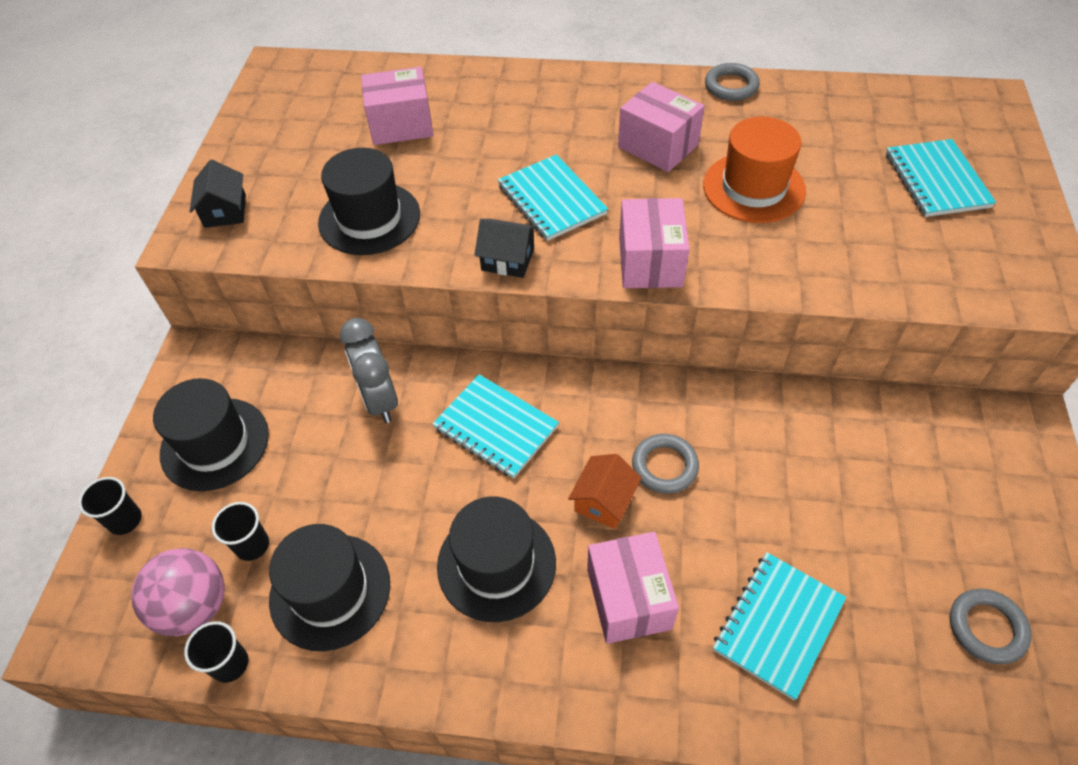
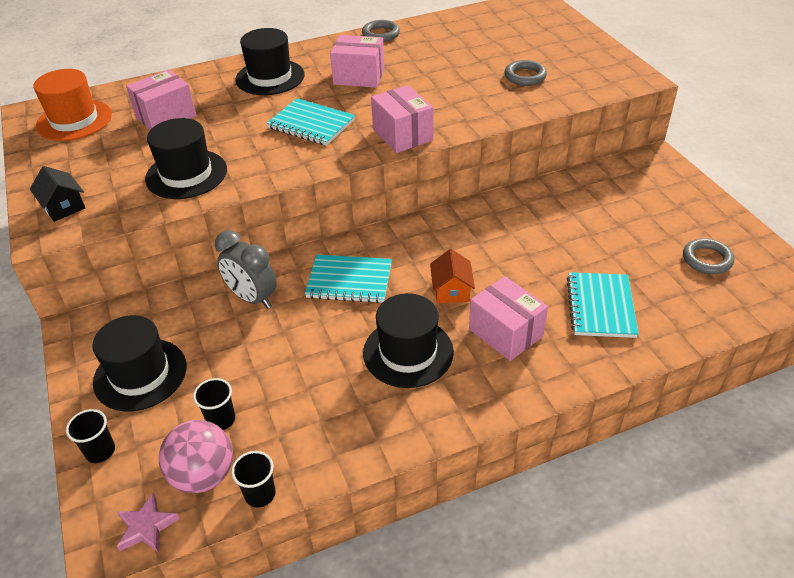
camera: 30 degrees left, 10 degrees down
(109, 638) = (146, 527): none -> pink star
(330, 591) = (303, 418): black hat -> black hat (270, 77)
(508, 259) = (307, 164): black house -> none
(664, 466) = (475, 257): grey ring -> grey ring (525, 76)
(753, 188) = (436, 79): orange hat -> orange hat (74, 120)
(936, 180) = (536, 46): turquoise notebook -> none

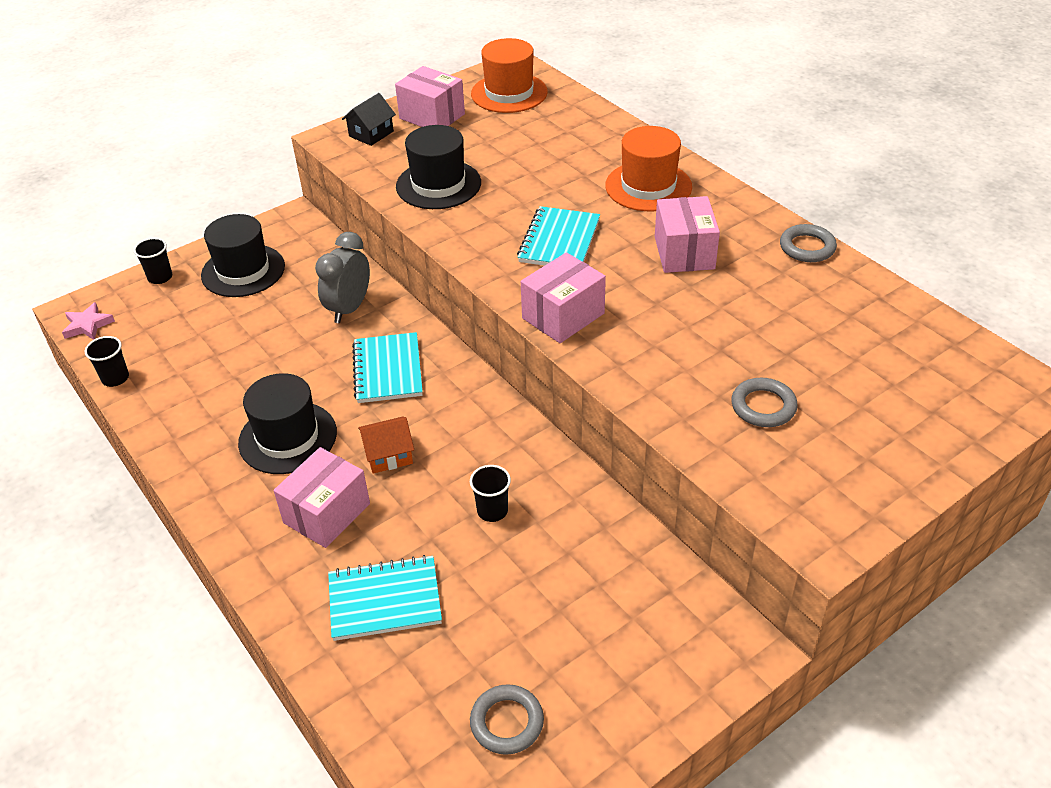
camera: 75 degrees right, 0 degrees up
(166, 117) = (536, 142): pink box -> pink box (432, 116)
(203, 475) = (135, 340): pink ball -> none
(221, 420) = (194, 333): black cup -> black cup (492, 511)
(270, 77) = (648, 186): black hat -> orange hat

